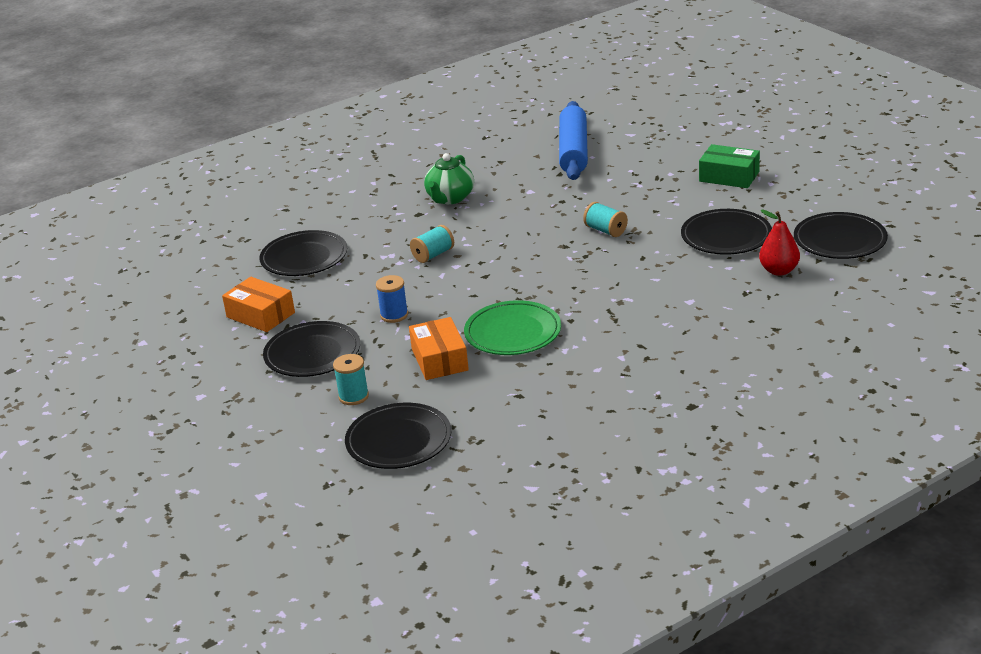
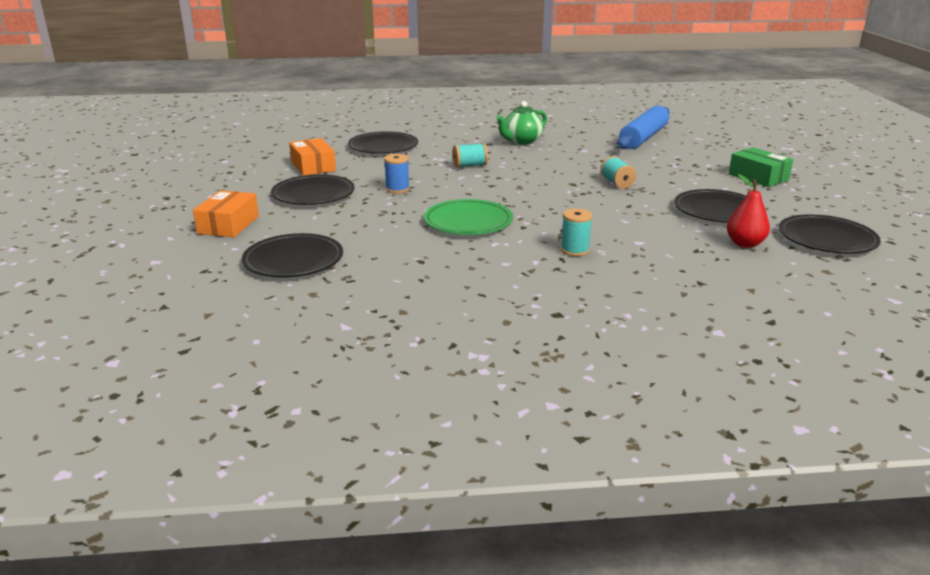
camera: 25 degrees right, 5 degrees down
(353, 396) = (303, 225): turquoise spool -> turquoise spool (574, 250)
(440, 359) = (393, 222): orange box -> orange box (228, 225)

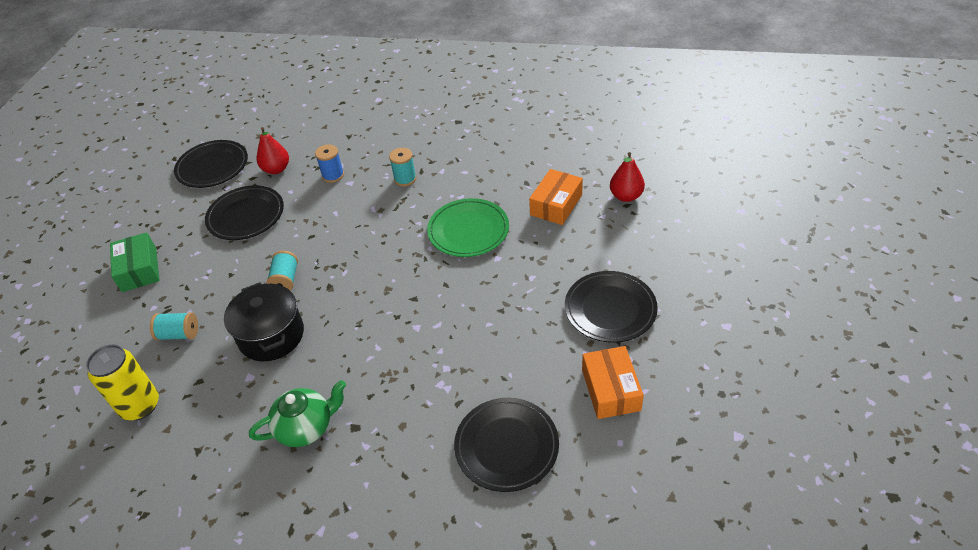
camera: 160 degrees left, 20 degrees up
(228, 225) = (691, 259): orange box -> orange box (556, 205)
(293, 260) = (626, 196): black plate -> red pear
(397, 189) = (517, 306): blue spool -> blue spool (333, 175)
(470, 165) = (414, 354): turquoise spool -> turquoise spool (179, 334)
(591, 163) = (271, 335): none -> black pot
(643, 137) = (140, 406): blue rolling pin -> yellow can

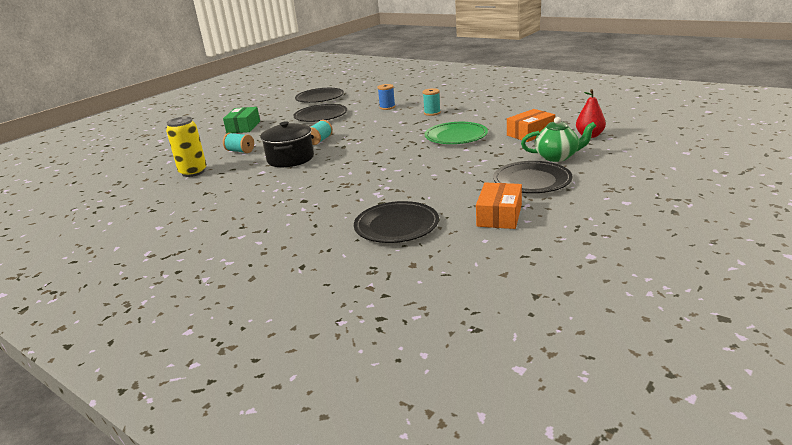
camera: 25 degrees right, 20 degrees down
(276, 169) = (355, 102): red pear -> none
(306, 427) = (275, 195): green teapot -> green teapot (557, 157)

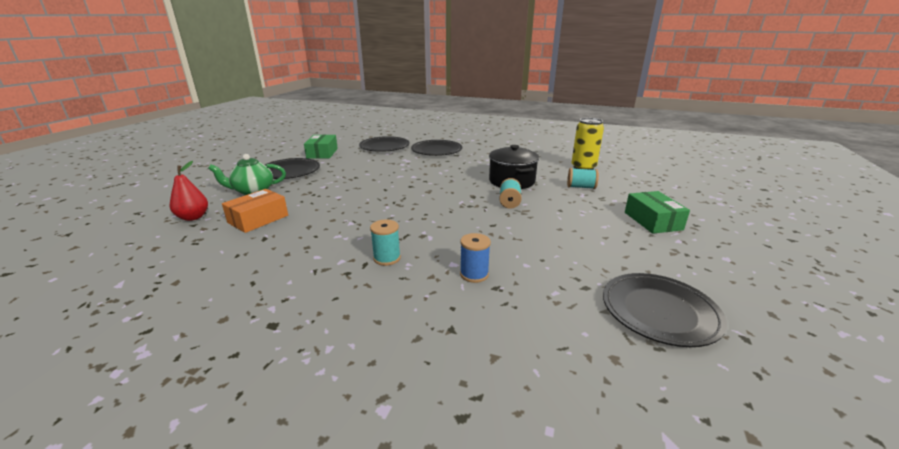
camera: 160 degrees right, 0 degrees up
(321, 116) = (570, 247): black plate -> black plate (436, 150)
(456, 136) = (348, 212): green plate -> none
(499, 215) = (322, 153): orange box -> green box

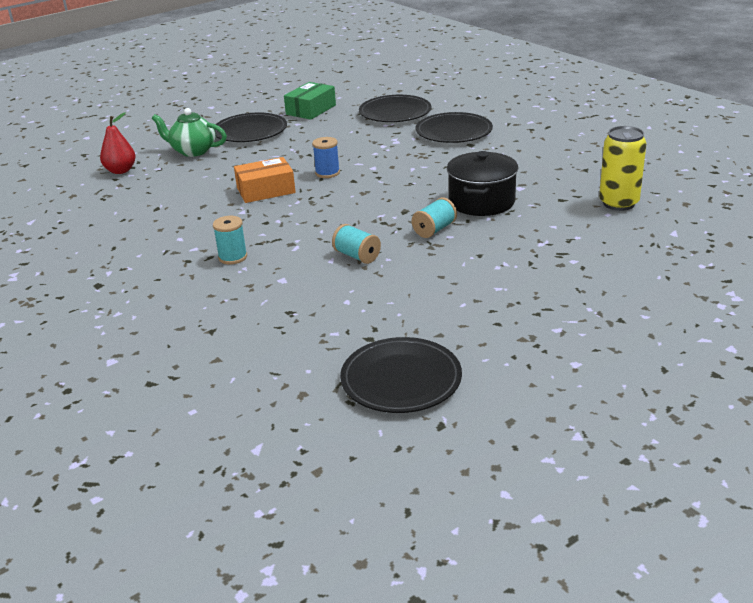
camera: 35 degrees right, 5 degrees up
(258, 219) = (169, 186): orange box -> orange box (266, 190)
(474, 274) = (287, 295): blue spool -> blue spool (327, 173)
(581, 187) = (560, 232): turquoise spool -> turquoise spool (357, 256)
(652, 221) = (571, 299): green box -> none

